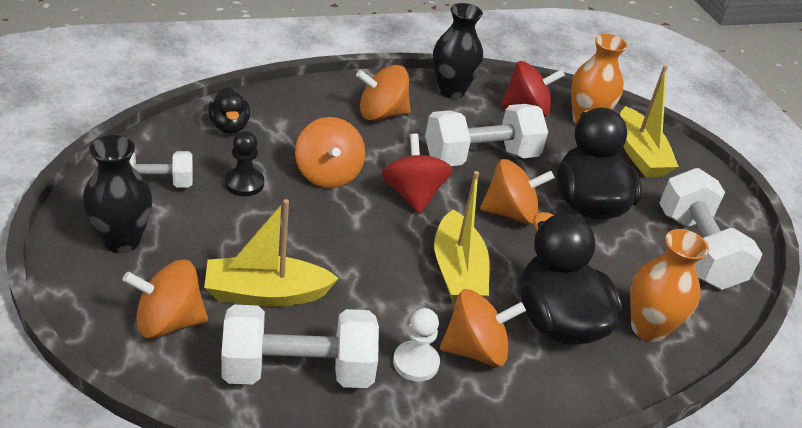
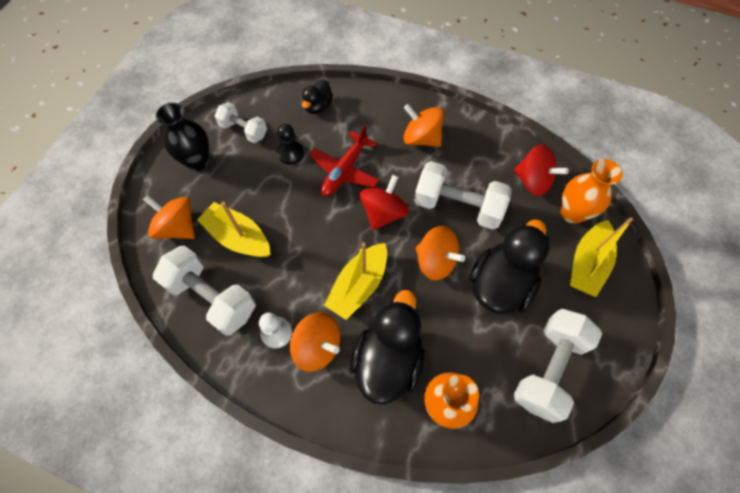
camera: 45 degrees right, 25 degrees up
(328, 174) = (344, 170): orange spinning top -> red plane
(451, 91) = (489, 140): black vase -> none

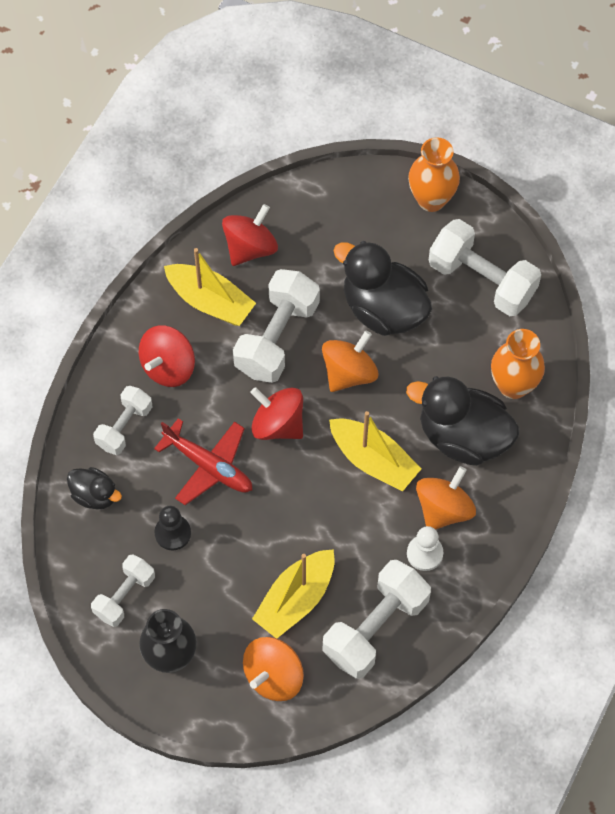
camera: 85 degrees left, 0 degrees up
(370, 117) = (124, 427): none -> white dumbbell
(421, 138) = (168, 367): orange spinning top -> red spinning top
(572, 213) = (299, 215): orange vase -> orange vase (431, 199)
(587, 264) = (366, 215): yellow boat -> yellow boat (210, 301)

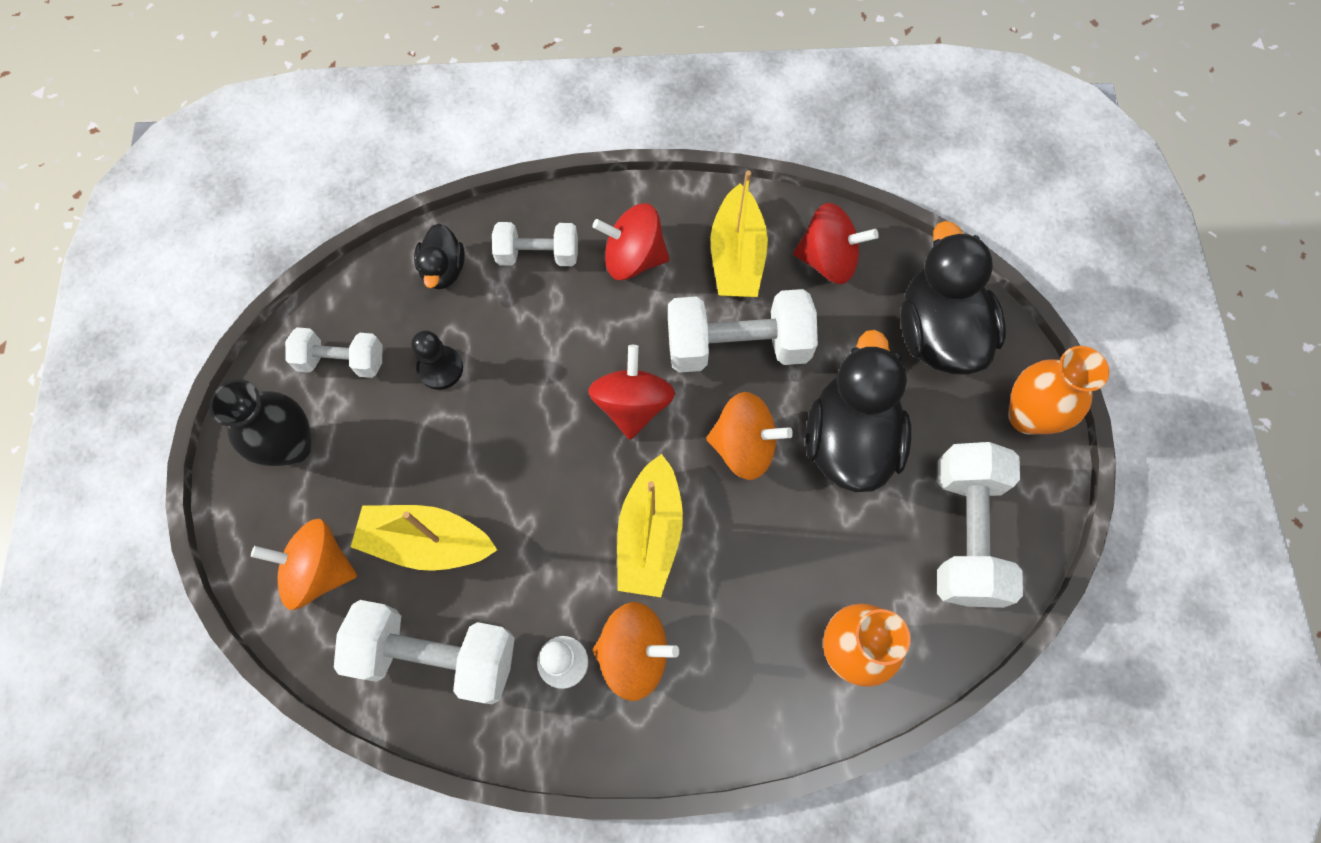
camera: 60 degrees right, 5 degrees up
(209, 466) = (540, 361): red plane -> none
(463, 436) = (744, 624): black duck -> black duck (937, 333)

